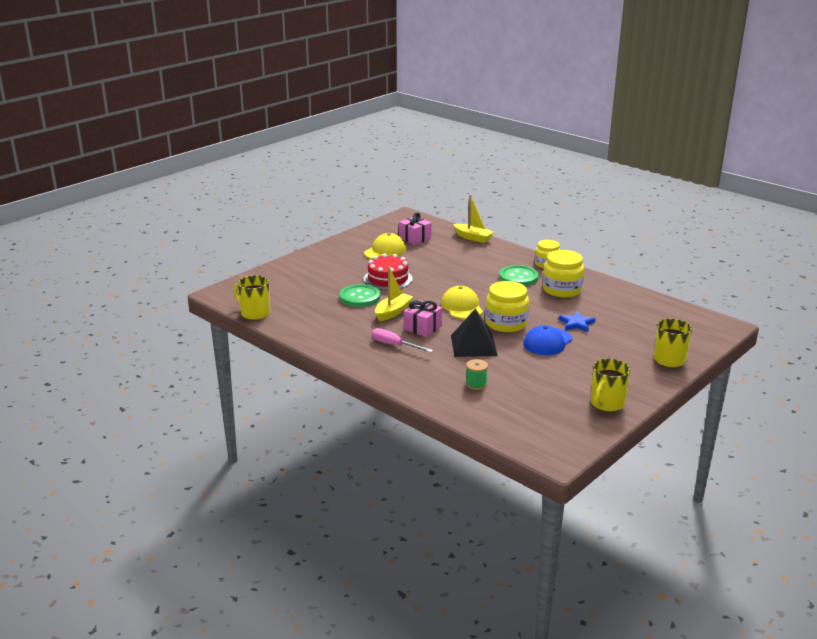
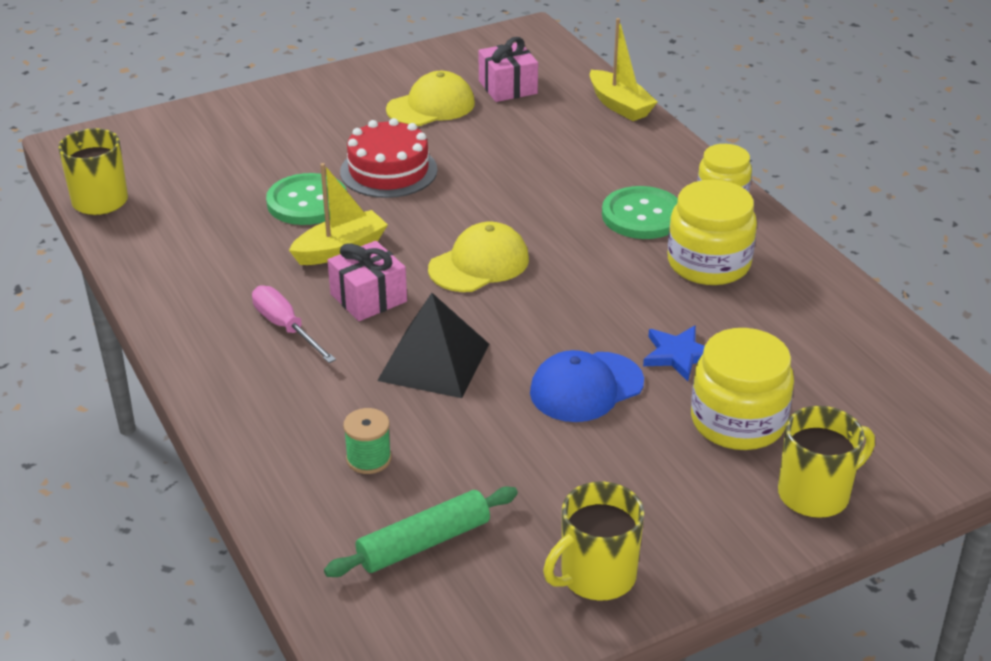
camera: 20 degrees right, 10 degrees up
(462, 307) = (479, 264): yellow cap -> yellow cap turned 45 degrees clockwise
(506, 323) = (536, 322): yellow jar -> yellow jar (738, 421)
(526, 408) = (424, 543): none -> green rolling pin

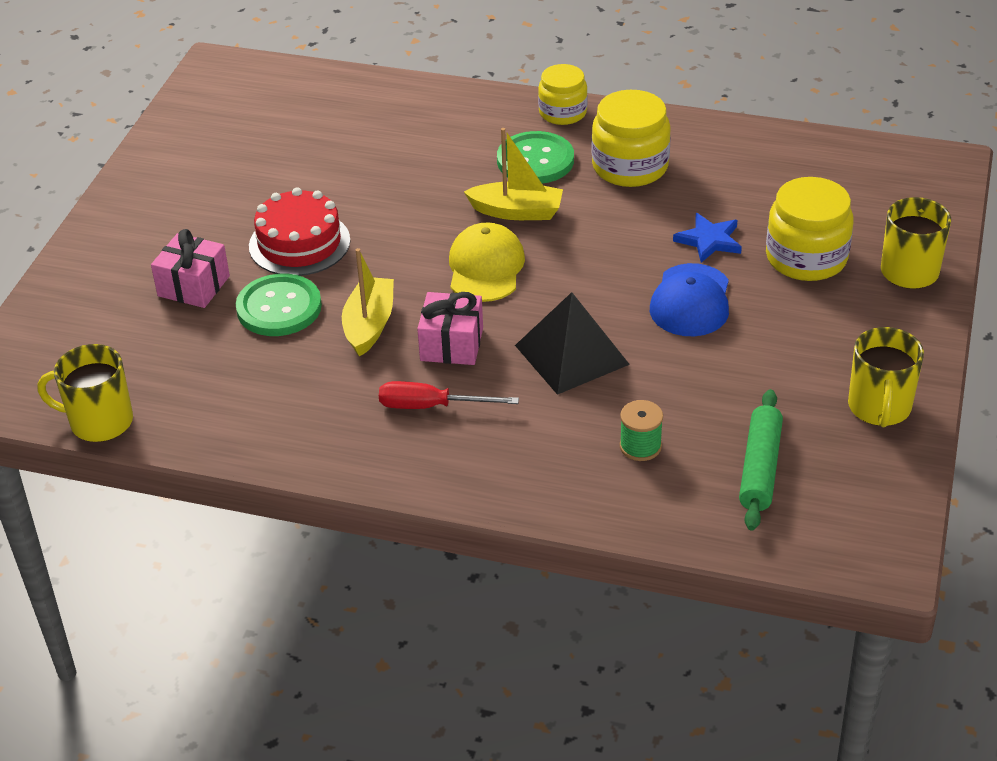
camera: 45 degrees left, 5 degrees up
(286, 328) = (431, 406): pink screwdriver -> red screwdriver
(431, 106) = (242, 172): yellow cap -> none
(508, 87) = (277, 121): pink gift -> pink gift (194, 286)
(619, 105) = (385, 86): yellow boat -> yellow boat (517, 211)

